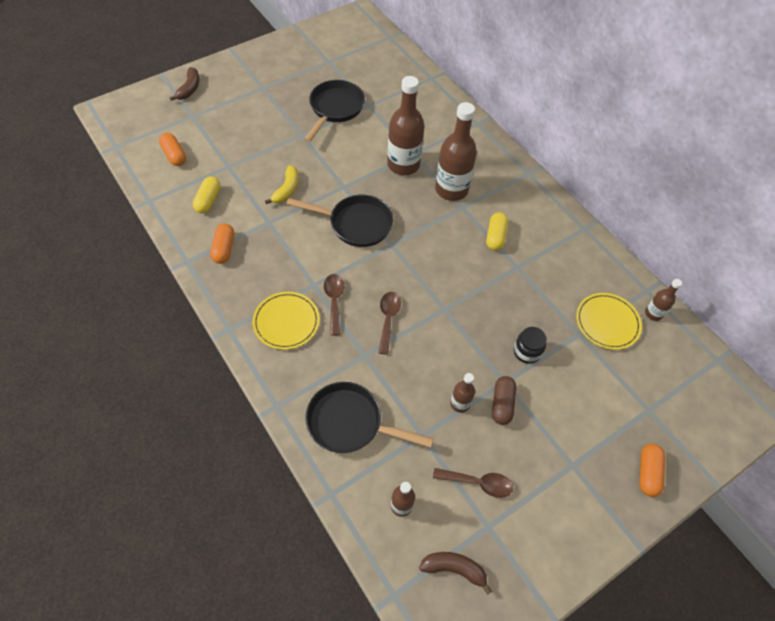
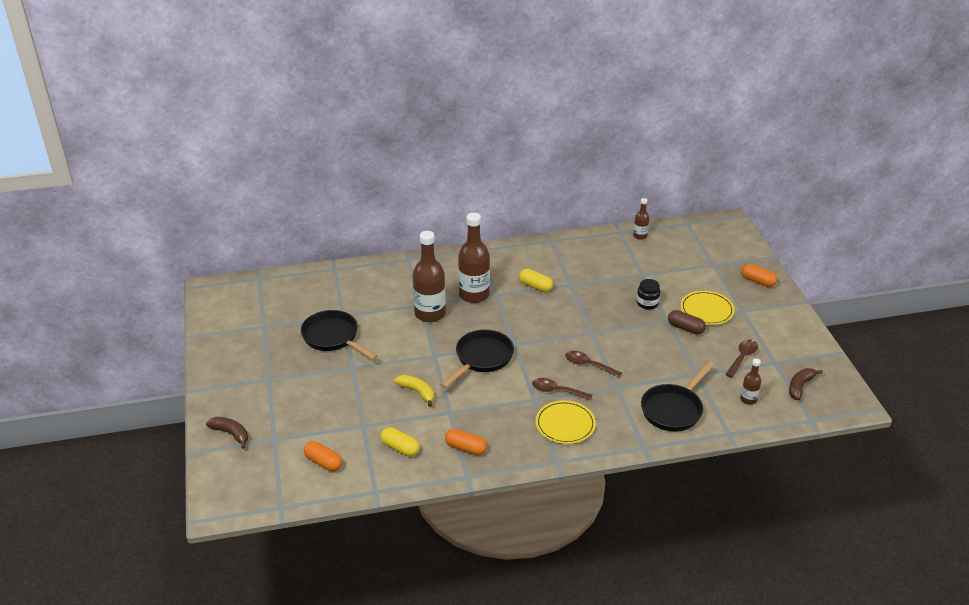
camera: 65 degrees left, 20 degrees down
(174, 155) = (323, 462): orange capsule -> orange capsule turned 45 degrees clockwise
(460, 403) = (678, 348): brown bottle -> none
(607, 322) = (638, 258): yellow plate -> yellow plate (707, 310)

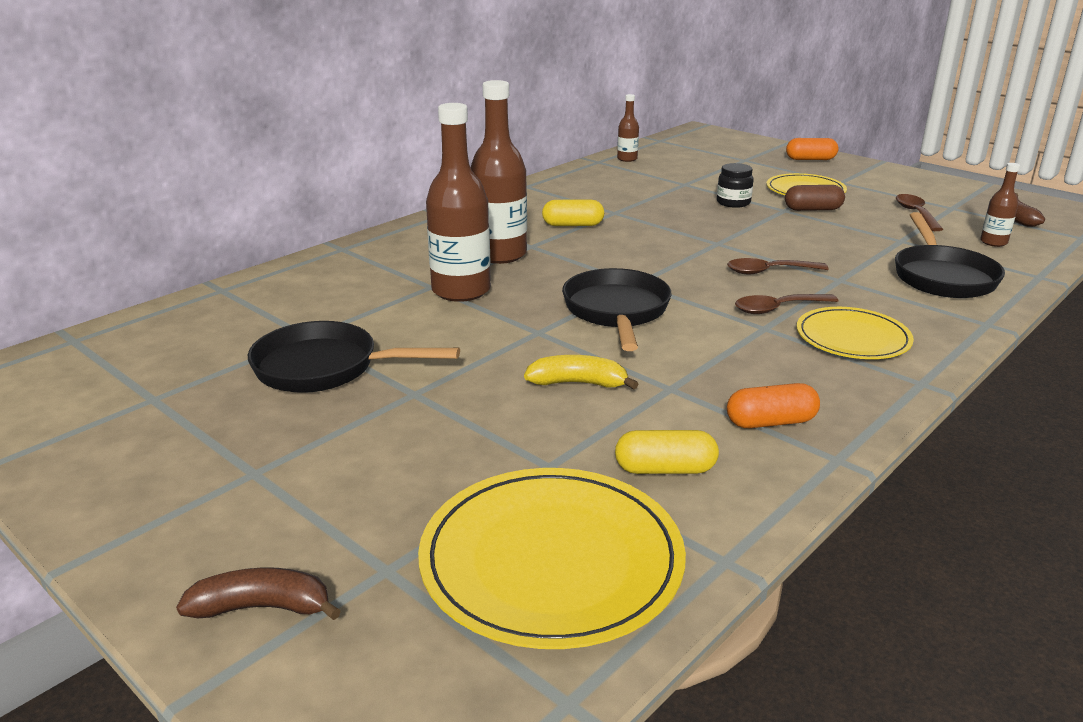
camera: 35 degrees left, 10 degrees down
(323, 462) = (551, 560): orange capsule -> yellow plate

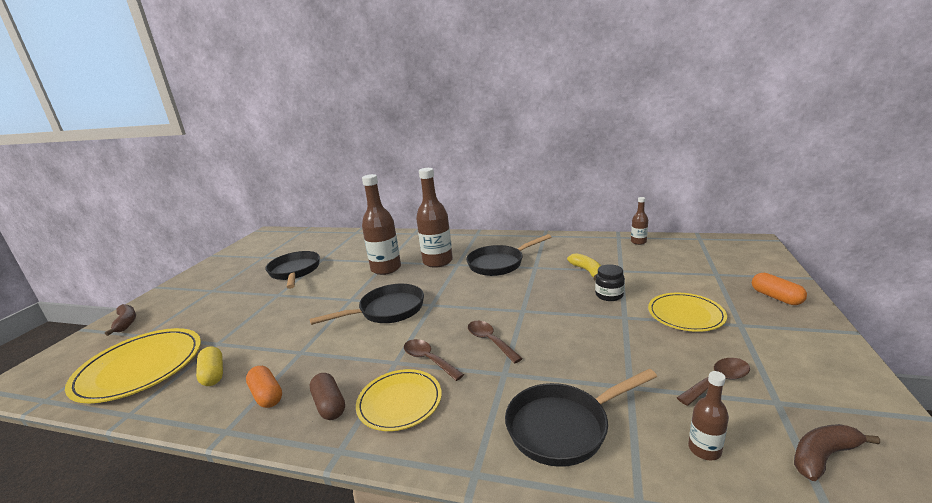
camera: 65 degrees right, 5 degrees down
(573, 225) = (499, 264): yellow capsule -> black pan
(578, 383) = (298, 326): yellow banana -> yellow banana (587, 271)
(813, 209) = (644, 328): brown capsule -> brown capsule (329, 405)

